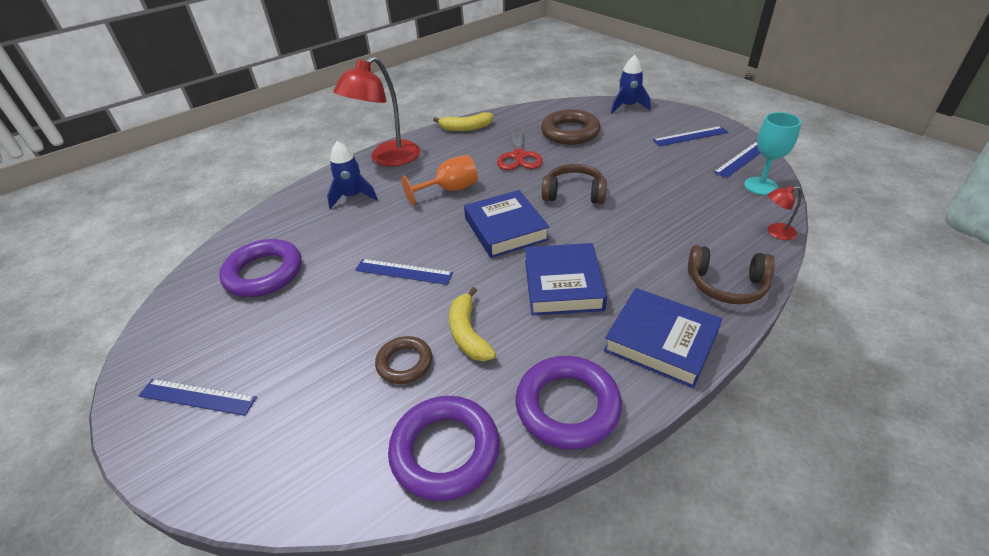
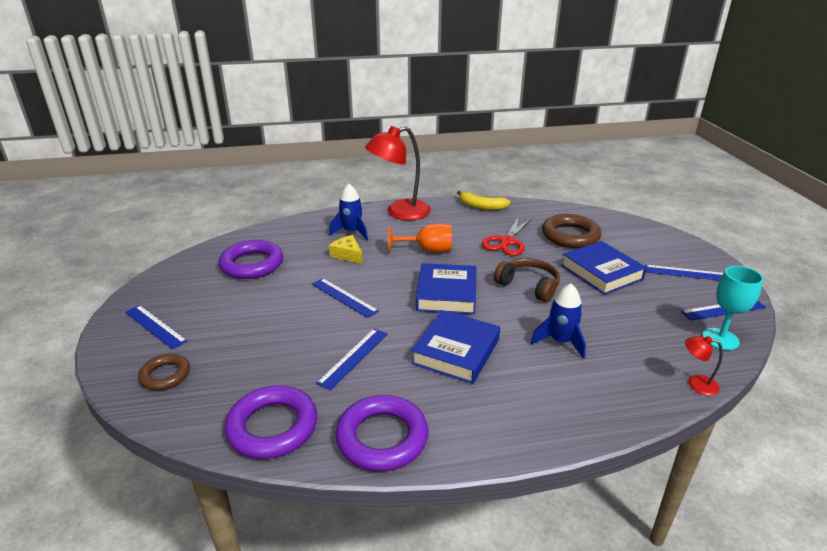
camera: 25 degrees right, 10 degrees down
(369, 223) = (347, 255): none -> yellow cheese
(404, 363) = (293, 359): brown ring -> brown ring (165, 375)
(468, 333) = (353, 357): yellow banana -> blue ruler
(628, 106) = (647, 229): blue rocket -> blue rocket (560, 341)
(661, 341) = (499, 425): blue book -> blue book (601, 272)
(726, 285) = (602, 407): brown headphones -> none

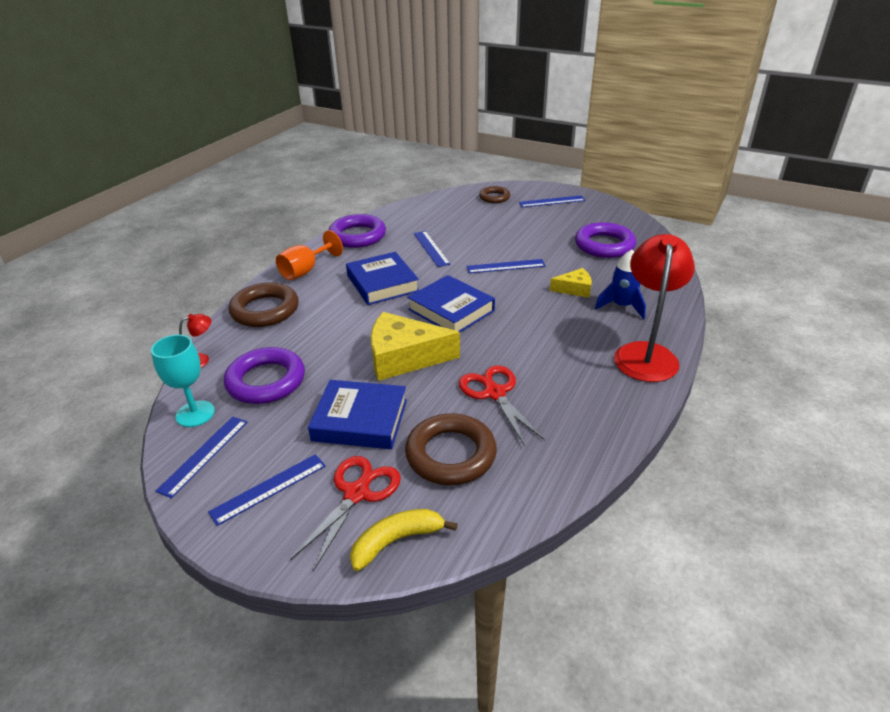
camera: 130 degrees right, 5 degrees up
(272, 427) = (410, 213): purple ring -> purple ring (266, 381)
(427, 250) = (535, 333): orange goblet -> orange goblet (305, 271)
(481, 206) = (606, 427): yellow banana -> yellow banana (396, 541)
(528, 286) = (404, 357): brown headphones -> yellow cheese
(560, 341) = (324, 329): blue rocket -> none
(596, 400) = (265, 310): none -> brown ring
(637, 248) = (357, 493): none -> red scissors

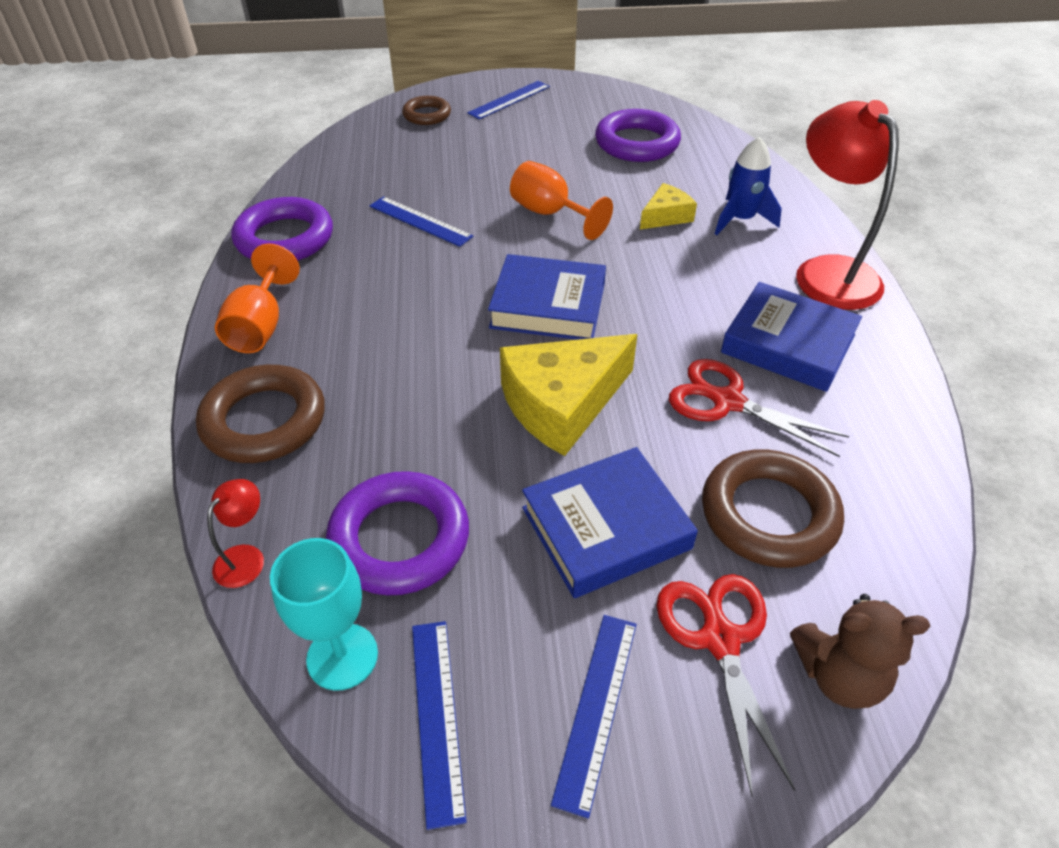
camera: 35 degrees left, 10 degrees up
(382, 283) = (407, 302): blue book -> blue book (788, 344)
(396, 541) = (839, 675): yellow banana -> brown teddy bear
(505, 266) = (550, 214): blue ruler -> orange goblet

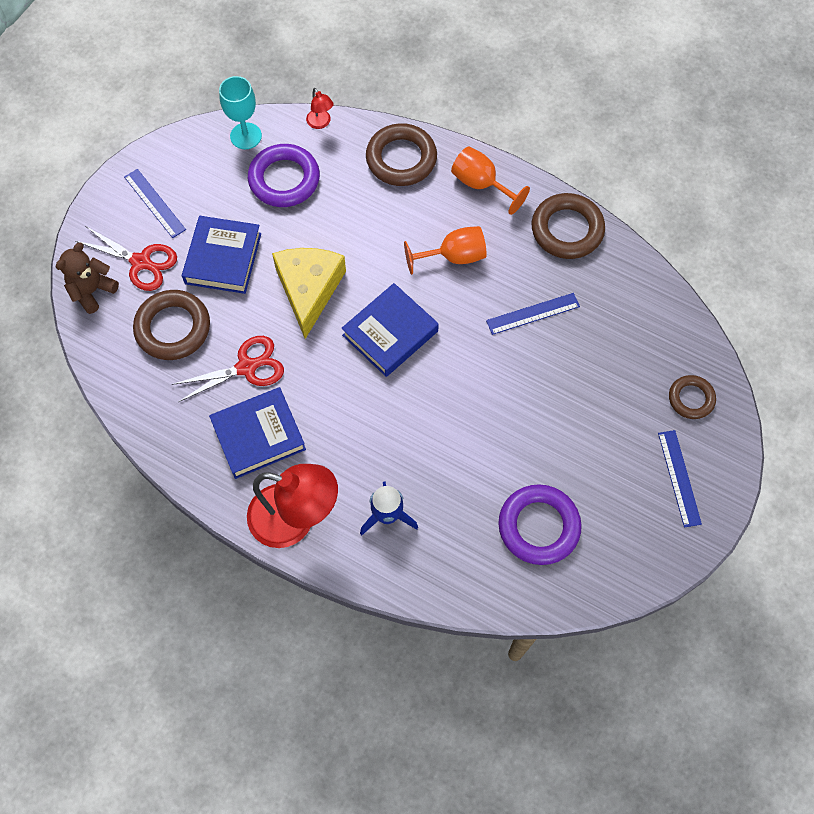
camera: 125 degrees right, 20 degrees up
(285, 238) = (567, 230): purple ring -> brown ring
(437, 717) = (196, 153): blue ruler -> none
(550, 214) = (485, 397): orange goblet -> orange goblet (454, 257)
(666, 216) = (428, 469): yellow cheese -> none

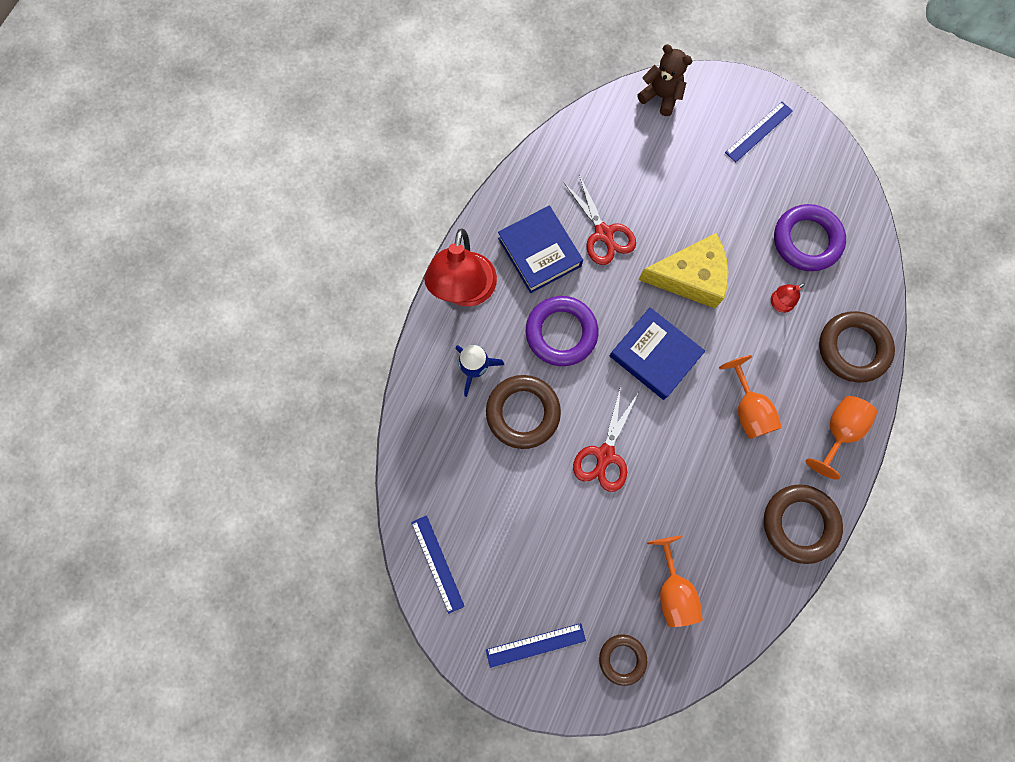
camera: 85 degrees right, 10 degrees up
(141, 262) = (695, 130): red scissors -> red scissors (605, 455)
(173, 328) = (633, 167): brown ring -> brown ring (523, 412)
(223, 258) = (710, 198): blue book -> none
(246, 136) = (848, 199): turquoise goblet -> none
(321, 123) = (879, 266): red lamp -> red lamp (778, 304)
(533, 313) = (695, 491): blue ruler -> blue ruler (437, 563)
(538, 526) = (475, 506): purple ring -> purple ring (561, 333)
(626, 346) = (672, 589): none -> orange goblet

